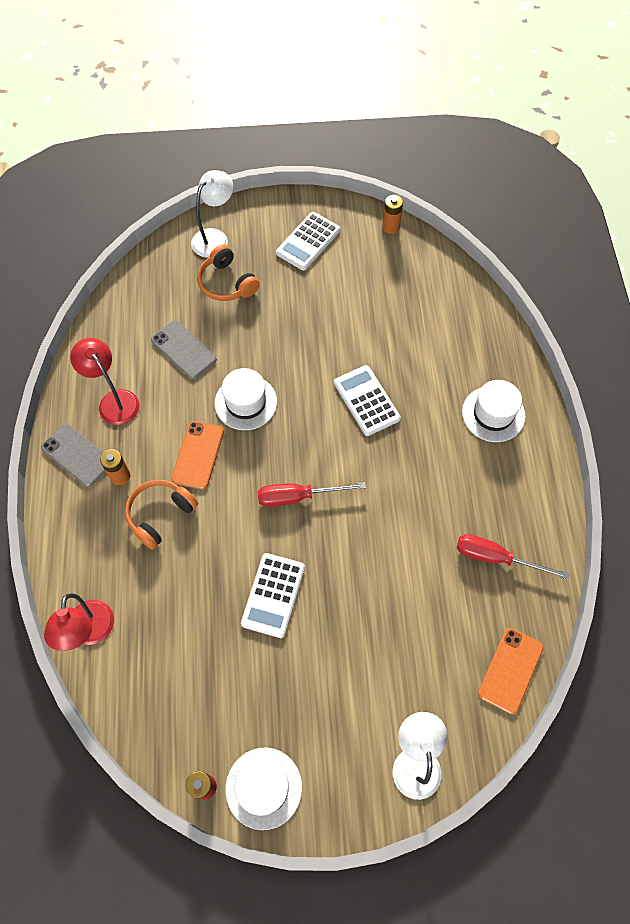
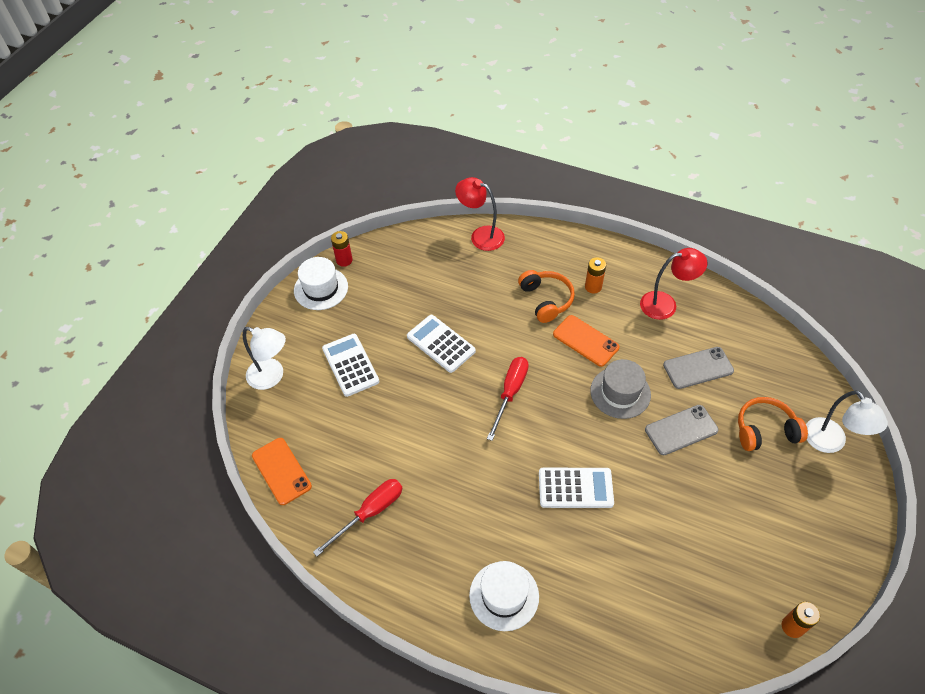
camera: 120 degrees right, 10 degrees down
(77, 455) = (625, 267): grey phone -> grey phone (681, 430)
(245, 402) = (620, 392): white hat -> grey hat
(308, 242) = (797, 528): white calculator -> white calculator (350, 365)

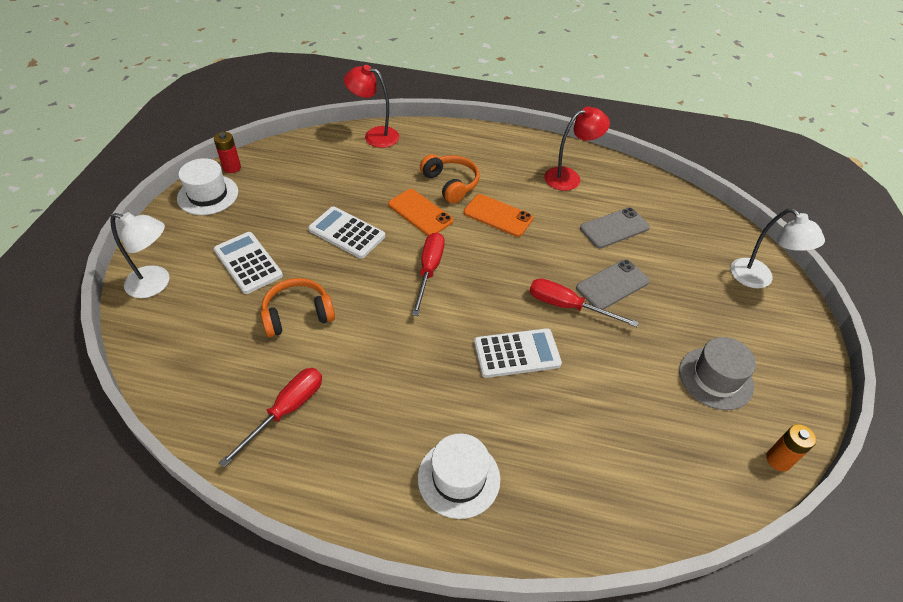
camera: 15 degrees left, 5 degrees down
(281, 471) = (173, 380): orange phone -> orange phone (420, 213)
(593, 287) = (495, 169): orange battery -> none
(620, 392) = (543, 258): grey hat -> grey hat (715, 378)
(633, 447) = (568, 306): none -> red screwdriver
(765, 430) = (694, 275): orange headphones -> orange headphones (297, 314)

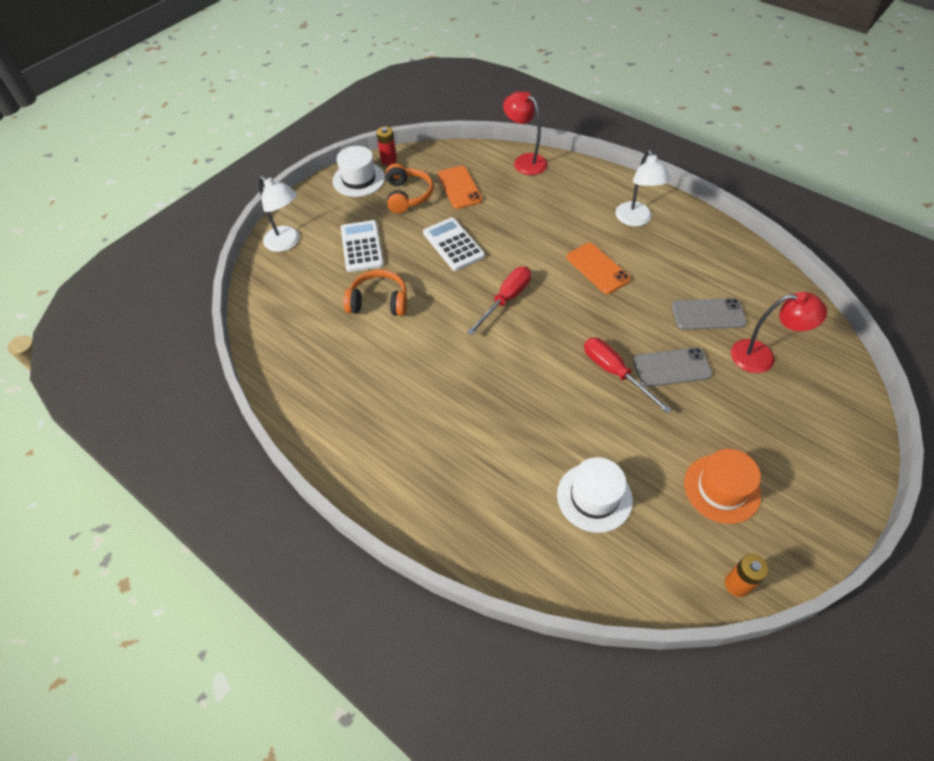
camera: 30 degrees right, 5 degrees up
(286, 411) = (332, 375): red screwdriver -> none
(420, 213) = (527, 245): orange phone -> orange phone (459, 187)
(451, 184) = (570, 226): orange headphones -> orange headphones (407, 196)
(458, 478) = (435, 479): white hat -> white hat (594, 497)
(516, 353) = (542, 397): white calculator -> none
(569, 177) = (692, 251): red lamp -> red lamp (762, 357)
(715, 378) = (722, 489): grey hat -> orange hat
(758, 279) = (835, 413): white lamp -> white lamp (635, 220)

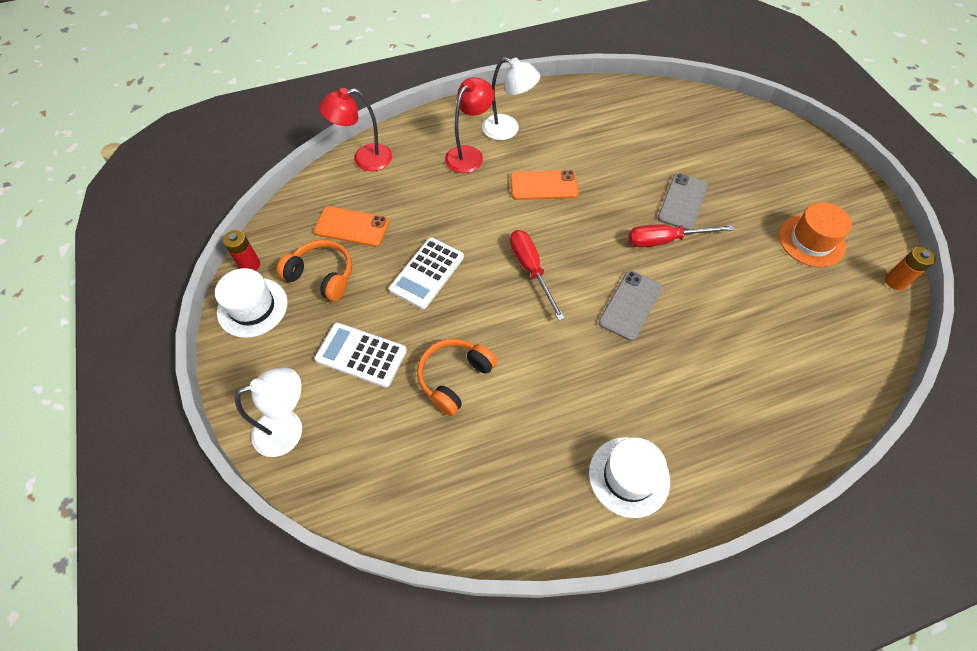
camera: 60 degrees left, 5 degrees up
(453, 245) = (427, 273): white calculator -> white calculator turned 60 degrees counterclockwise
(594, 497) = (782, 325): white hat -> white hat (629, 476)
(708, 314) = (643, 149): grey phone -> grey phone (630, 305)
(762, 357) = (704, 145): red lamp -> red lamp (469, 154)

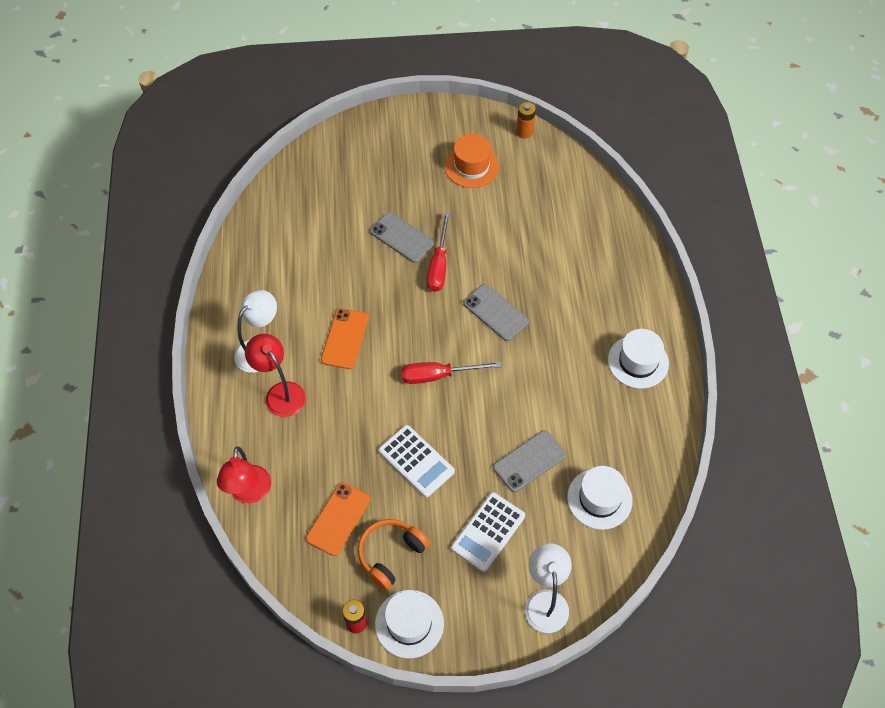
camera: 75 degrees left, 0 degrees up
(425, 464) = (599, 499): none -> white hat
(454, 378) = (529, 461): orange headphones -> grey phone

